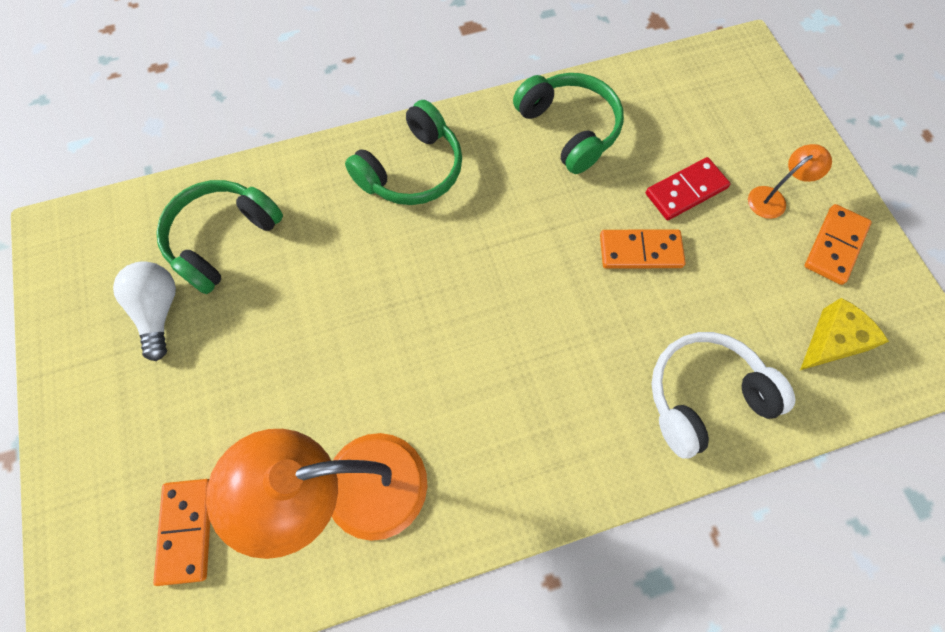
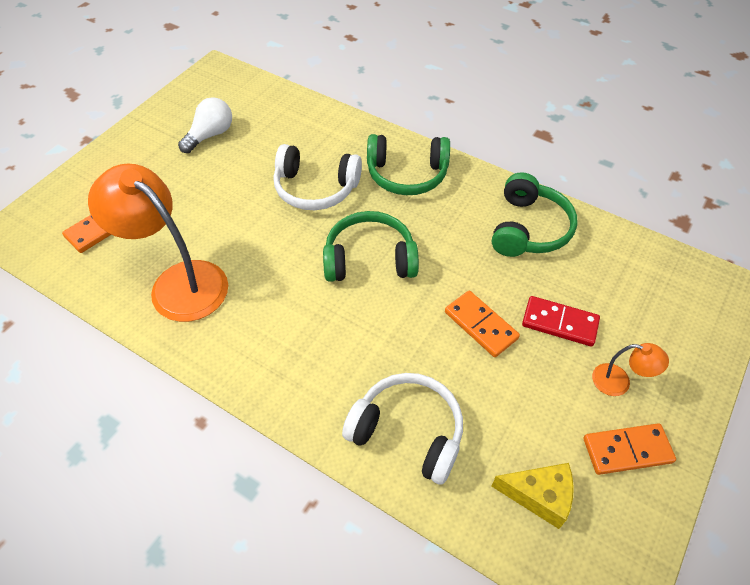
camera: 50 degrees right, 15 degrees down
(223, 239) = (275, 129): green headphones -> green headphones (369, 259)
(350, 263) = (315, 188): none -> white headphones

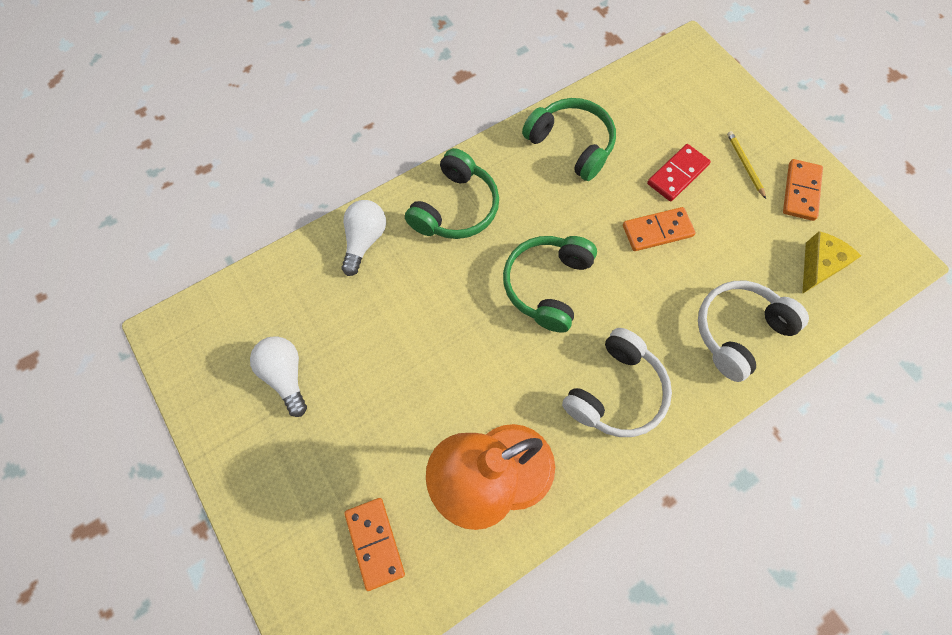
camera: 65 degrees left, 15 degrees up
(315, 188) = (431, 297): white headphones -> white headphones (616, 392)
(342, 134) = (364, 240): none -> white light bulb
(619, 382) = (744, 165): orange lamp -> yellow pencil

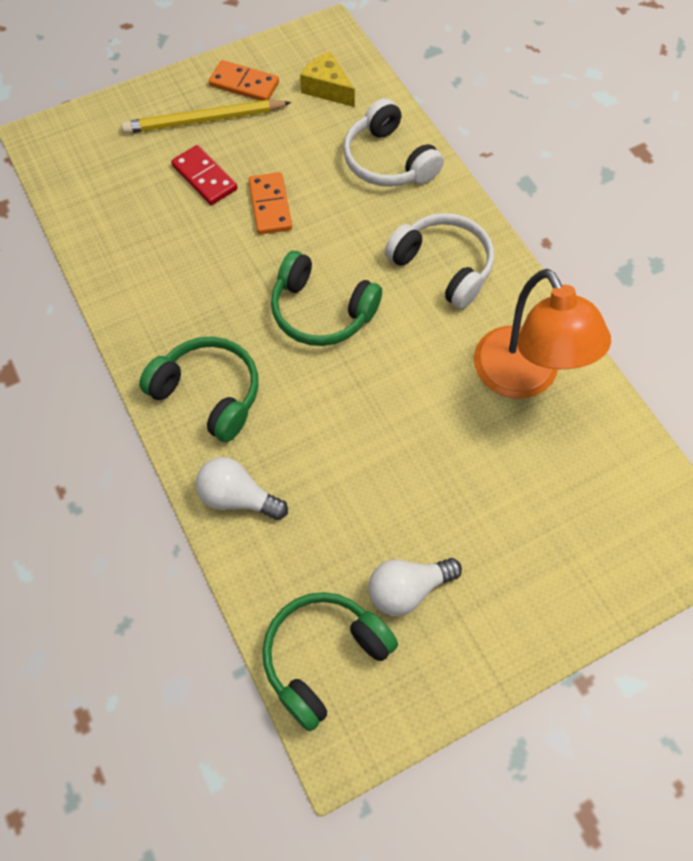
camera: 85 degrees left, 5 degrees down
(375, 543) = (592, 494): orange domino -> none
(571, 144) = (144, 267): green headphones -> green headphones (323, 657)
(744, 165) = (204, 120): yellow pencil -> yellow pencil, size x1.95

